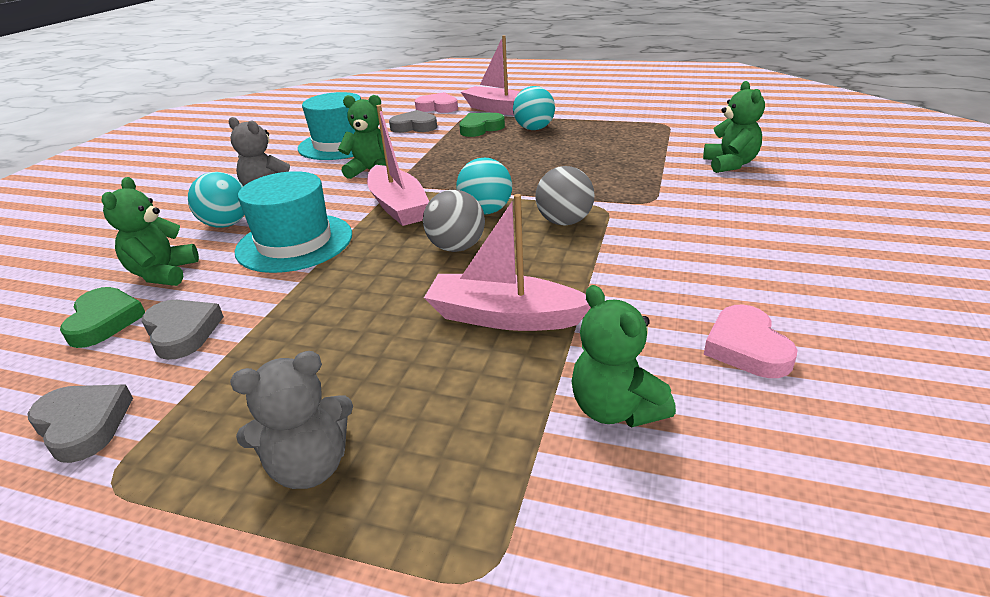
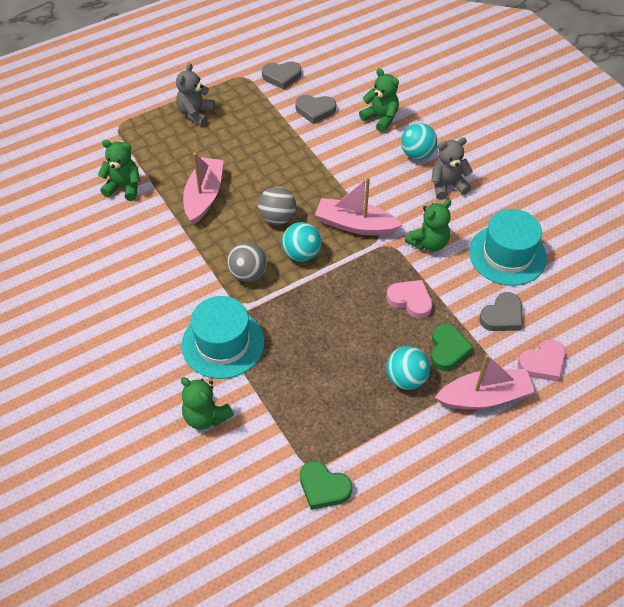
camera: 130 degrees right, 20 degrees up
(104, 321) = (353, 93): green heart -> green heart (323, 487)
(294, 242) = (359, 168): turquoise hat -> turquoise hat (223, 343)
(504, 317) = (204, 196): pink boat -> pink boat turned 45 degrees counterclockwise
(746, 347) = (96, 244): pink heart -> pink heart (410, 300)

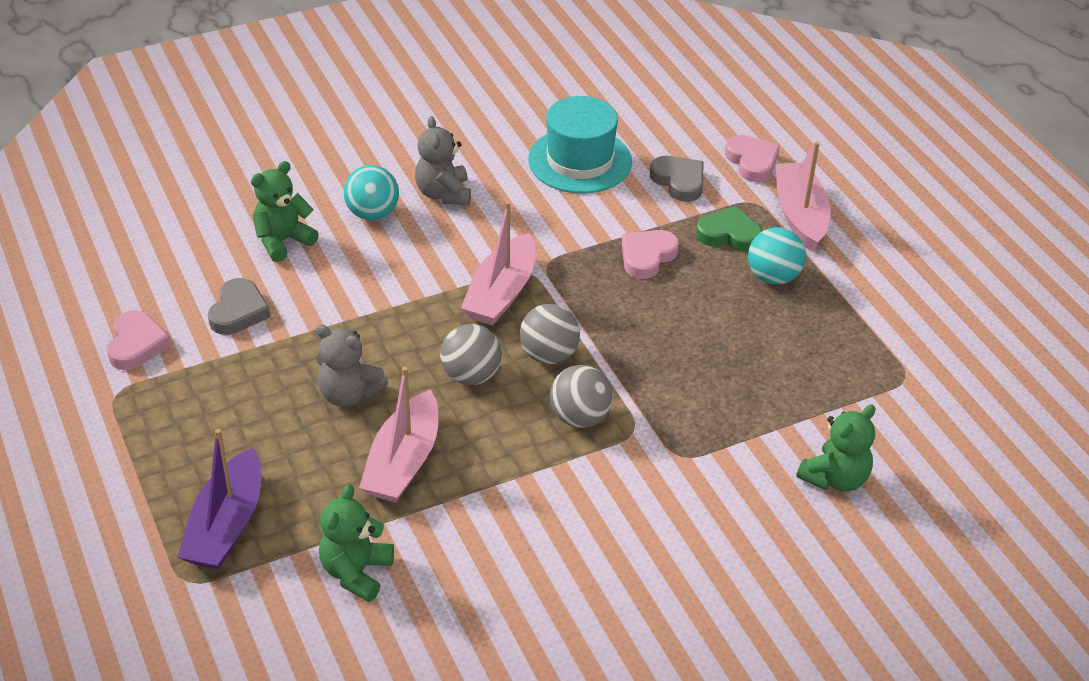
camera: 85 degrees left, 10 degrees down
(154, 133) = (226, 525): none -> purple boat
(195, 114) = (193, 465): grey teddy bear -> grey teddy bear (349, 394)
(204, 196) = (403, 462): pink boat -> pink boat turned 90 degrees counterclockwise
(223, 343) = (709, 453): turquoise hat -> none
(281, 76) = (136, 344): grey heart -> pink heart
(301, 254) = (549, 355): turquoise ball -> grey ball
(323, 487) = (935, 368): green heart -> none
(428, 243) = (548, 226): green teddy bear -> none

